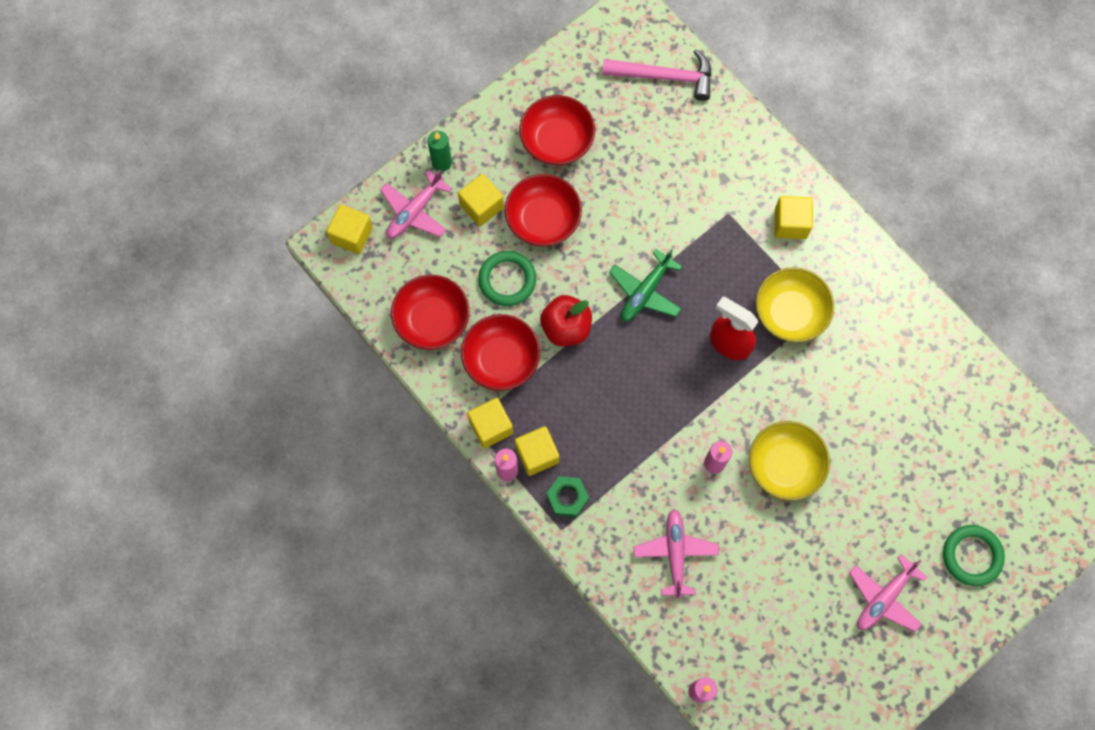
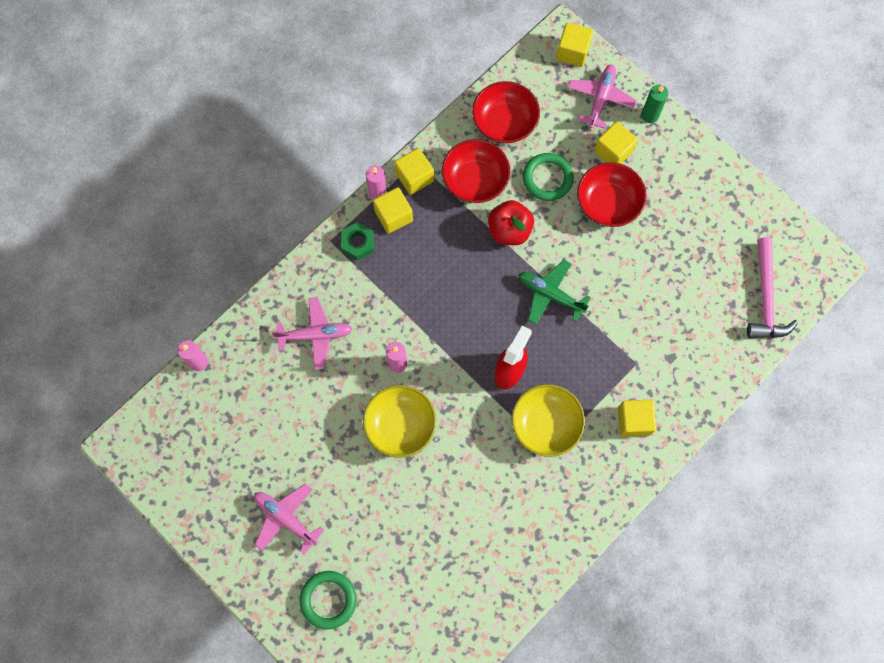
camera: 85 degrees right, 0 degrees up
(414, 211) = (600, 98): pink plane -> pink plane turned 75 degrees clockwise
(557, 140) = (686, 208): red bowl -> none

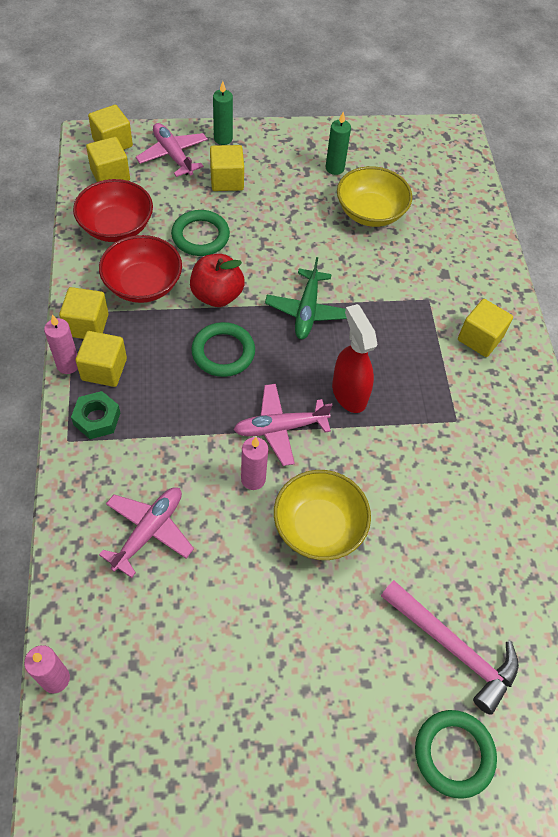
camera: 55 degrees left, 15 degrees down
(286, 518) = (322, 727): pink plane -> pink plane (280, 428)
(469, 271) = (223, 352): none -> green ring
(543, 78) = (110, 175): none -> yellow cube
(545, 424) = (426, 404): yellow bowl -> yellow bowl (370, 212)
(550, 294) = (307, 311): green plane -> green plane turned 60 degrees counterclockwise
(608, 203) = (267, 215): red bowl -> none
(698, 210) = (334, 168): none -> green candle
(765, 298) = (449, 183): pink hammer -> pink hammer (453, 648)

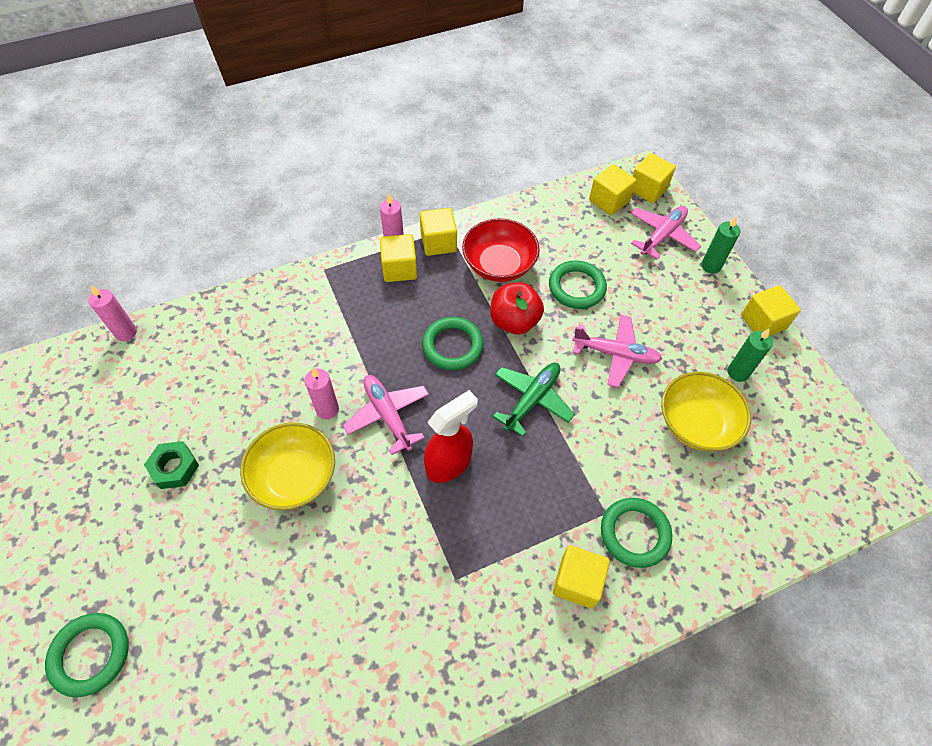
camera: 75 degrees right, 0 degrees up
(97, 419) = (350, 280): green nut -> green nut (174, 468)
(116, 226) = (553, 225): red bowl -> none
(149, 531) = (257, 349): pink plane -> pink plane (616, 354)
(227, 180) = (658, 286): yellow cube -> yellow cube (763, 322)
(307, 311) = (532, 399): green plane -> green plane turned 135 degrees clockwise
(451, 287) = (634, 534): none -> green ring
(453, 648) = (193, 631): pink hammer -> none

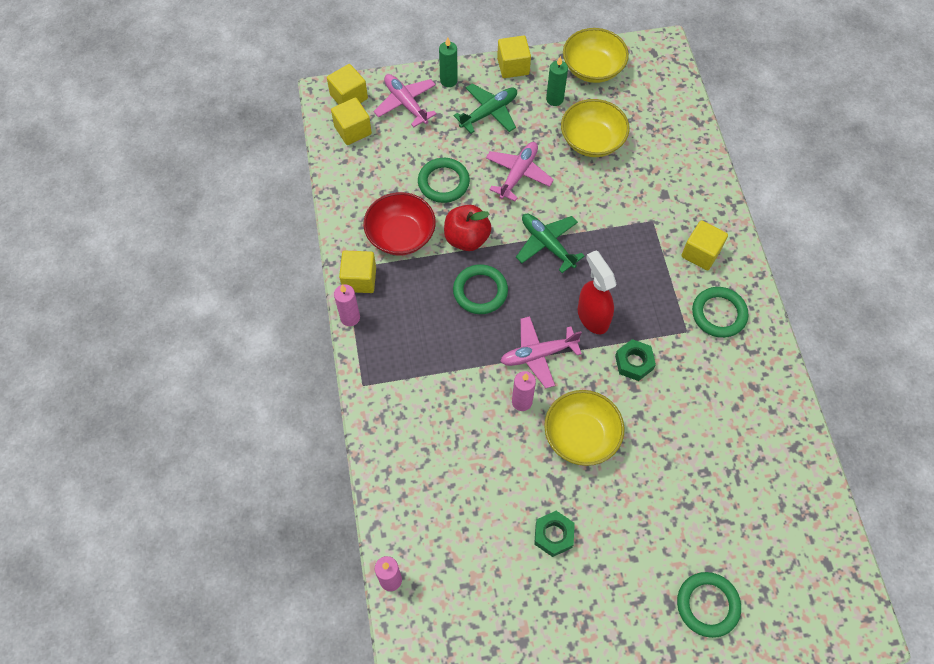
camera: 75 degrees left, 5 degrees up
(398, 520) = (634, 362): none -> green nut
(399, 268) = (381, 318): yellow cube -> none
(634, 534) = (671, 207): green ring -> green ring (719, 314)
(686, 311) = (489, 112): none -> green plane
(806, 406) = (593, 68): none -> yellow bowl

